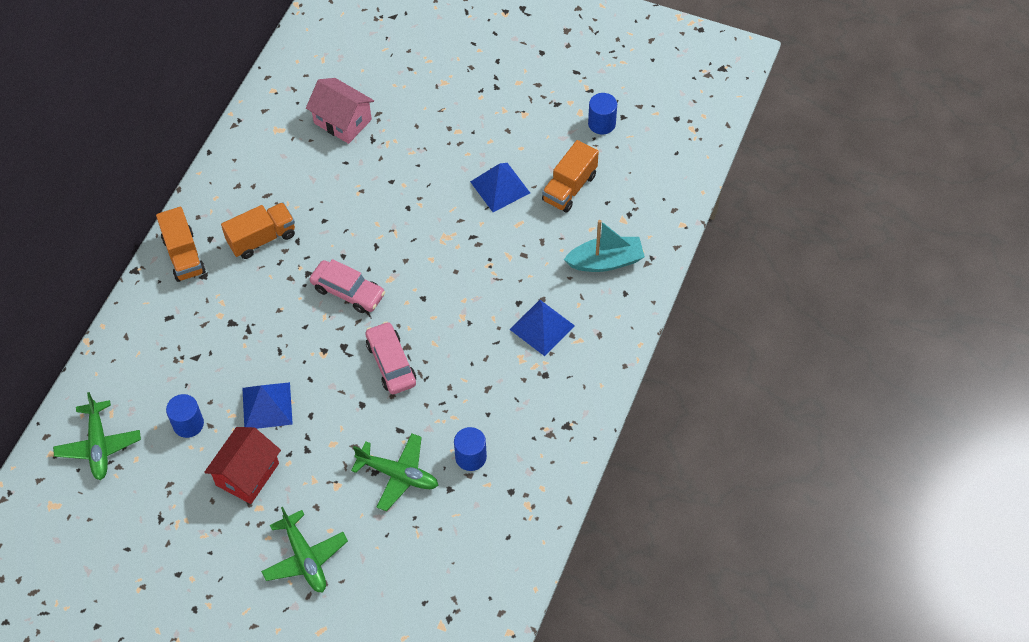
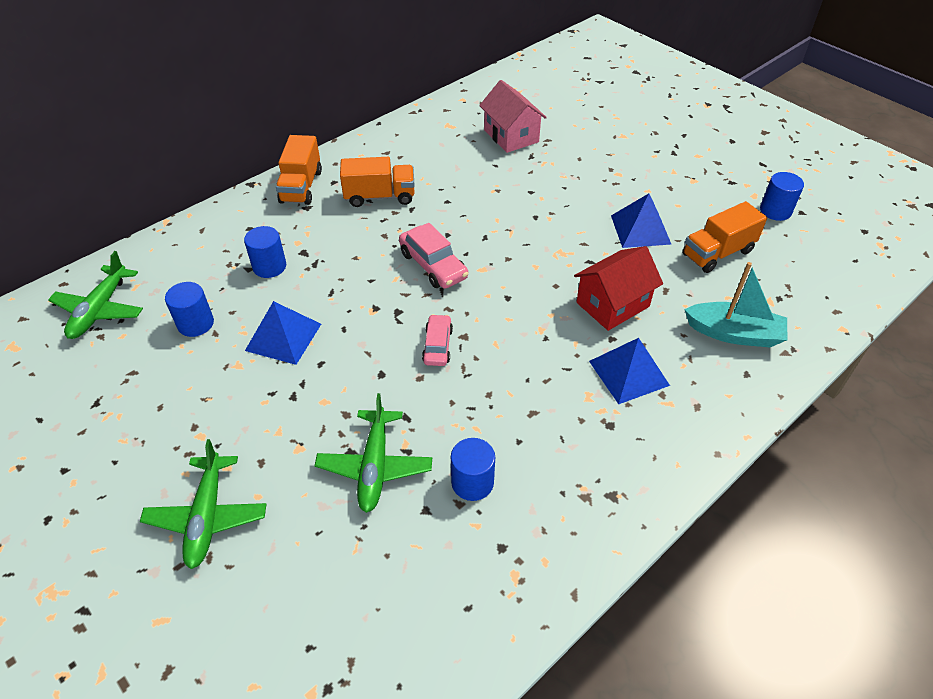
camera: 25 degrees right, 10 degrees down
(212, 348) = (269, 266): none -> blue cylinder
(247, 474) = (214, 395): red house -> red house (612, 304)
(391, 363) = (438, 345): pink car -> pink car, size x0.66
(398, 475) = (375, 466): green plane -> green plane turned 45 degrees clockwise

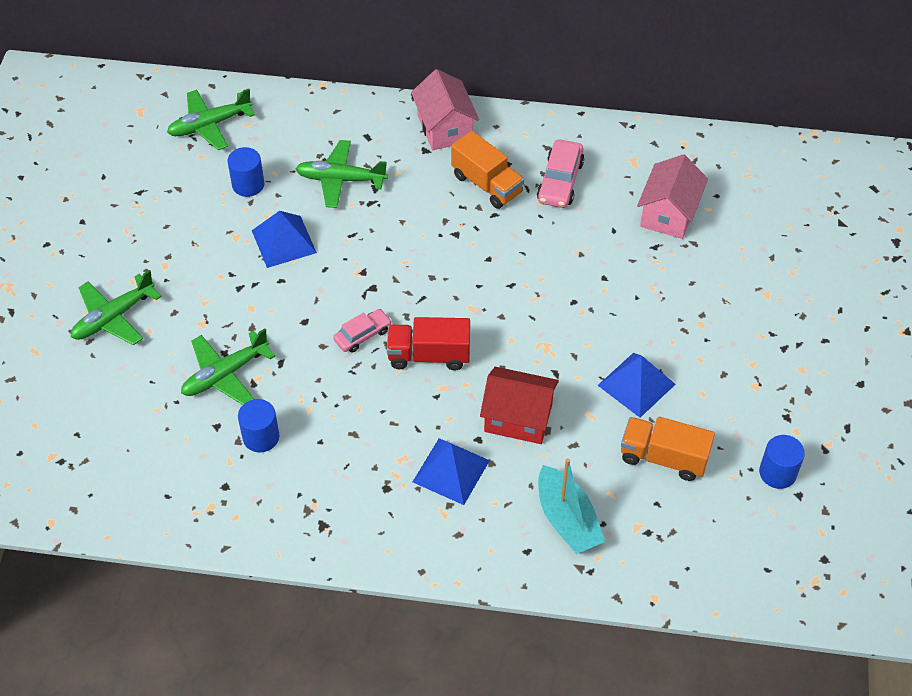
camera: 50 degrees right, 5 degrees up
(269, 266) = (340, 179): blue cylinder -> green plane
(301, 186) = (444, 128): orange truck -> pink house
(433, 265) = (443, 274): pink car -> pink car (560, 181)
(501, 318) = (429, 355): none -> red truck

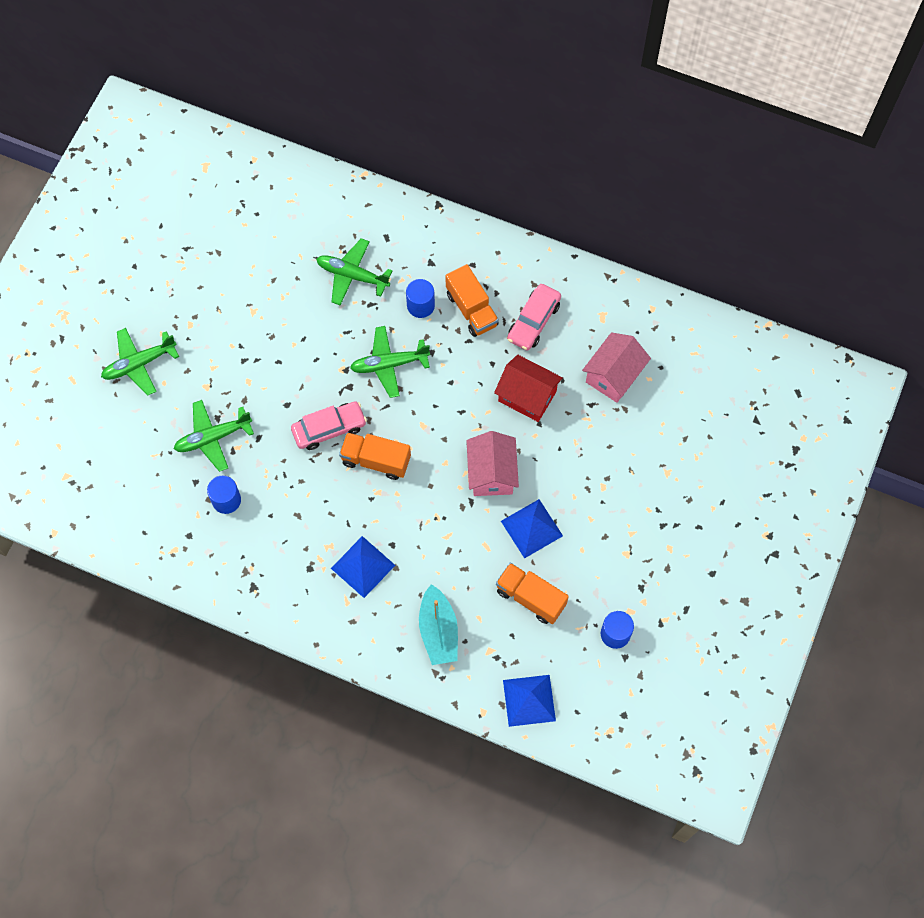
camera: 15 degrees right, 15 degrees up
(210, 125) = (259, 194): green plane -> green plane (389, 364)
(248, 185) = (275, 262): blue cylinder -> blue cylinder (420, 305)
(284, 241) = (290, 325): blue pyramid -> blue pyramid (529, 700)
(363, 335) = (329, 429): pink car -> pink car, size x1.51
(429, 355) = (376, 460): red truck -> orange truck
(444, 128) = (453, 244): pink house -> pink house (491, 473)
(518, 418) = (429, 534): red house -> red house (527, 396)

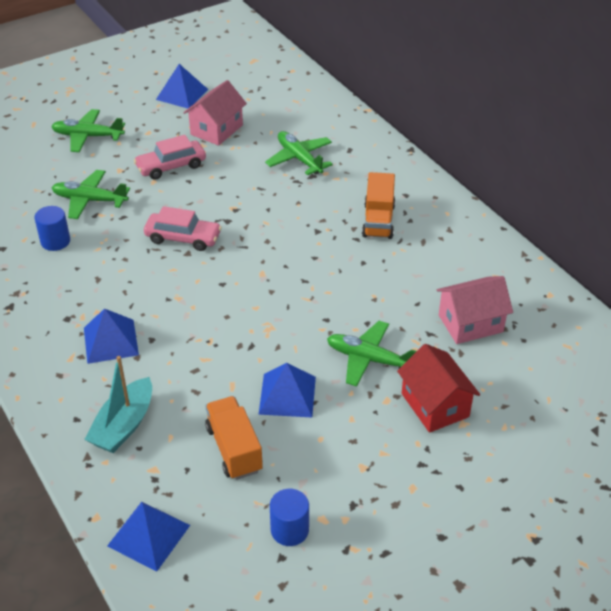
camera: 35 degrees right, 25 degrees down
(177, 255) = (182, 94): none -> blue pyramid
(376, 460) = (199, 276): orange truck -> none
(389, 364) = (274, 222): green plane -> green plane (369, 359)
(420, 305) = (337, 199): blue cylinder -> none
(491, 473) = (289, 335): pink house -> pink house (216, 130)
(527, 396) = (374, 298): red house -> red house (435, 405)
(533, 321) = (426, 252): pink car -> pink car (171, 166)

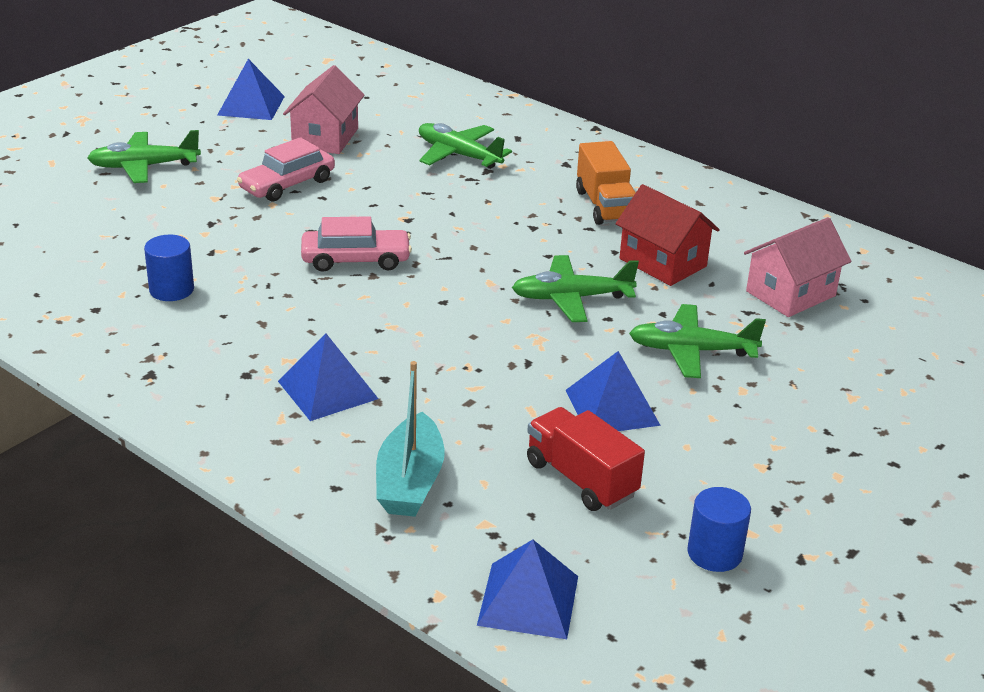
camera: 20 degrees left, 10 degrees down
(89, 200) = (193, 237): green plane -> green plane (571, 298)
(234, 449) = (581, 479): orange truck -> red truck
(435, 405) = (805, 384): red house -> red house (663, 262)

